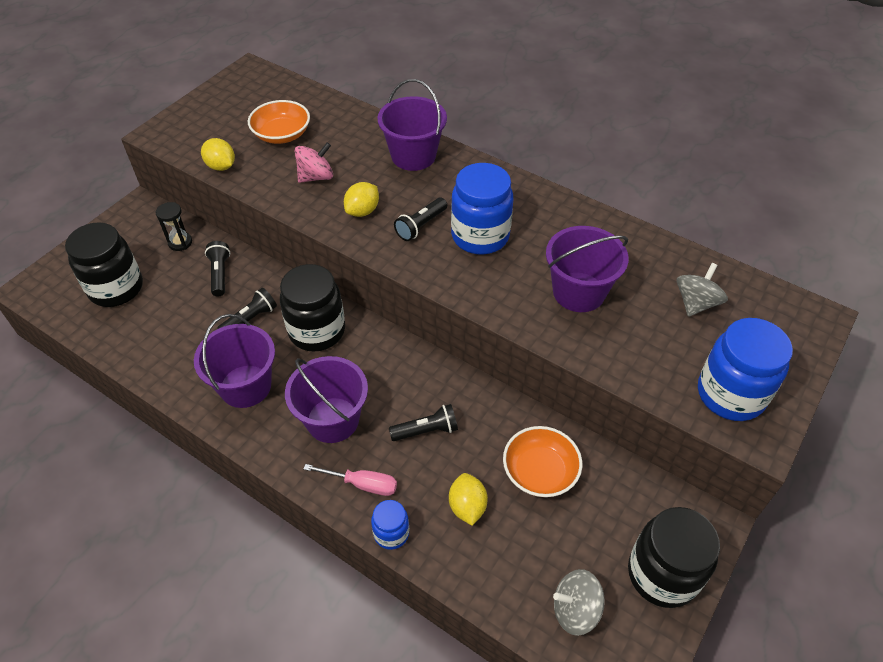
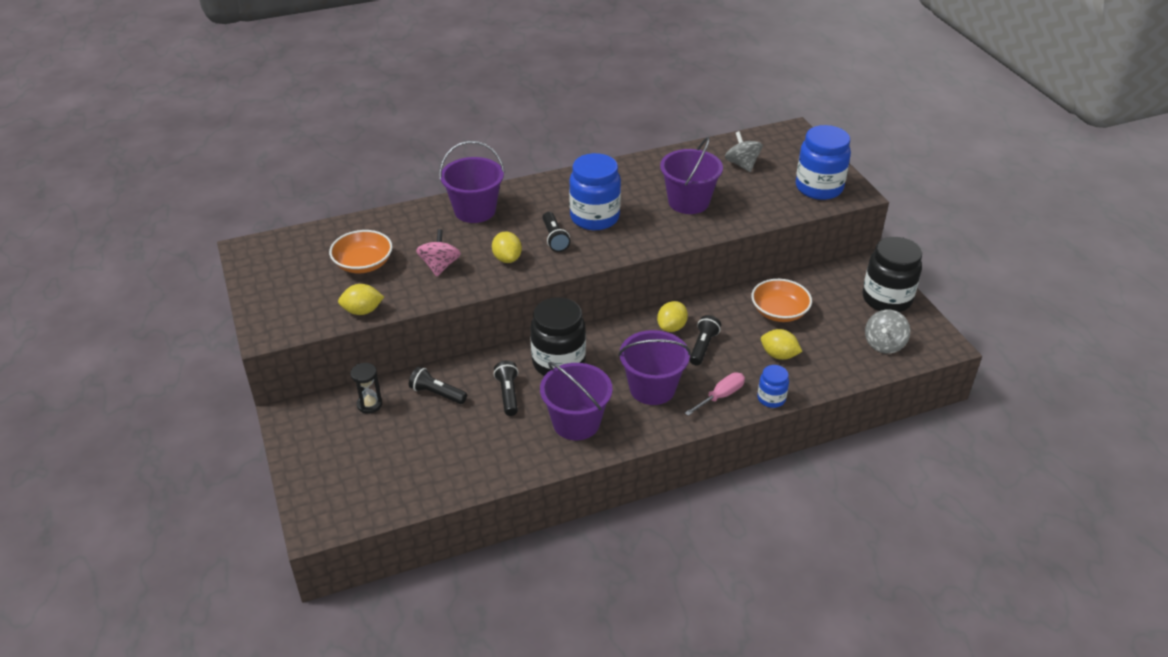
camera: 55 degrees left, 10 degrees down
(116, 288) = (382, 465): black jar -> none
(435, 389) = (671, 327): none -> yellow lemon

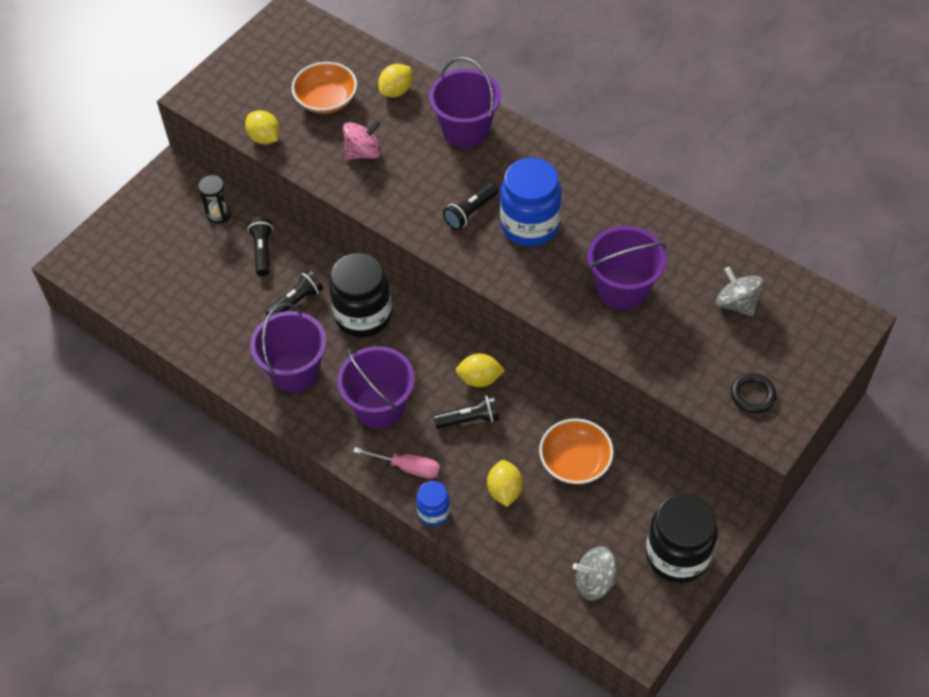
camera: 60 degrees right, 15 degrees up
(507, 258) = (411, 194): yellow lemon -> yellow lemon (396, 91)
(742, 164) = (737, 303): grey spinning top -> grey spinning top turned 75 degrees counterclockwise
(819, 188) = (752, 395): blue jar -> black ring

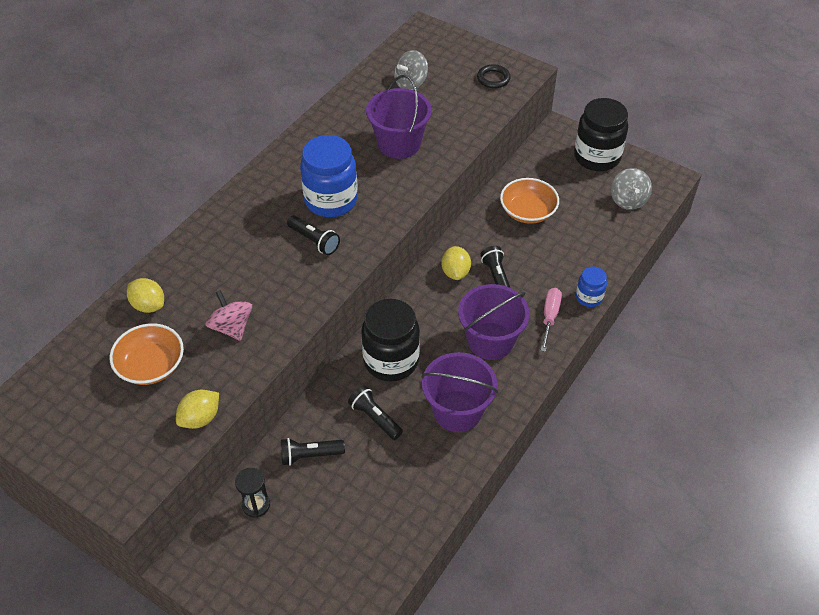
camera: 95 degrees left, 5 degrees down
(466, 129) = (209, 248): purple bucket -> none
(504, 491) = (561, 253): yellow lemon -> none

